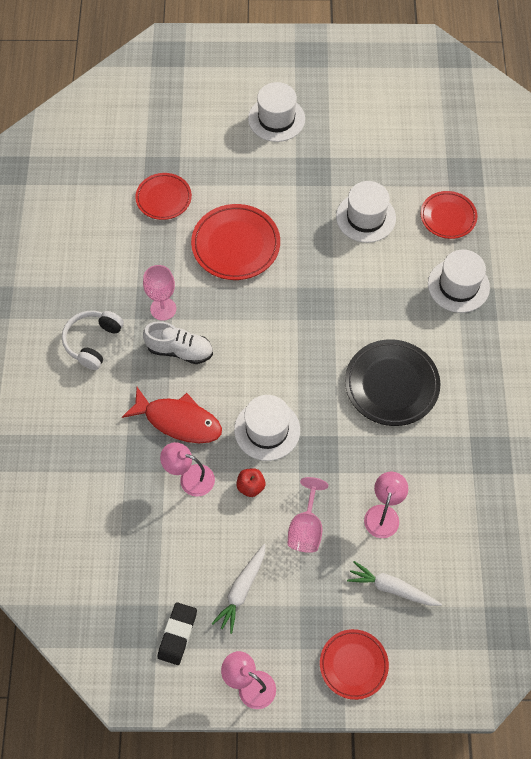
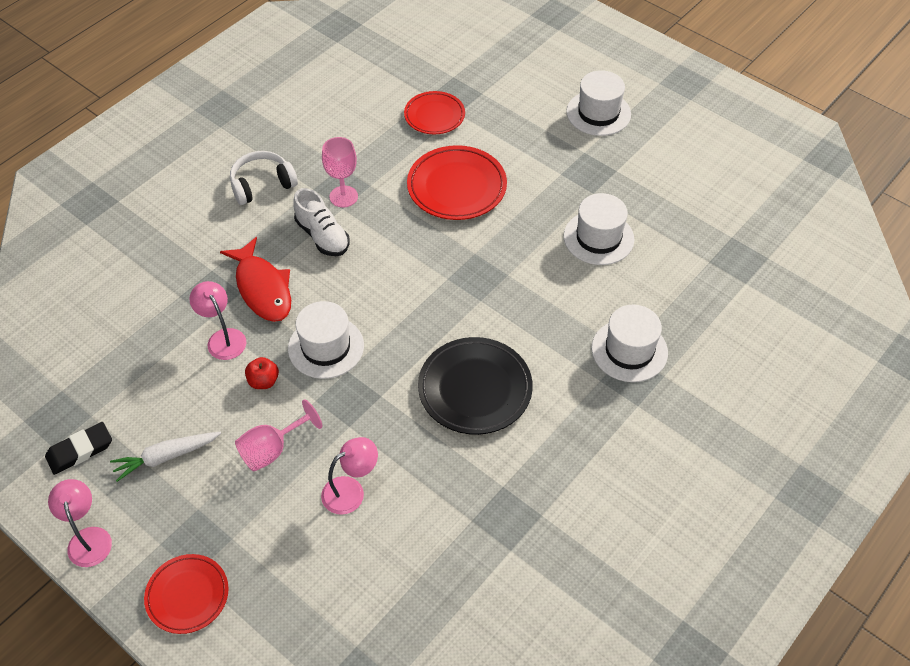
camera: 40 degrees right, 10 degrees down
(391, 588) = (290, 559): white carrot -> none
(448, 217) = (680, 286): red plate -> none

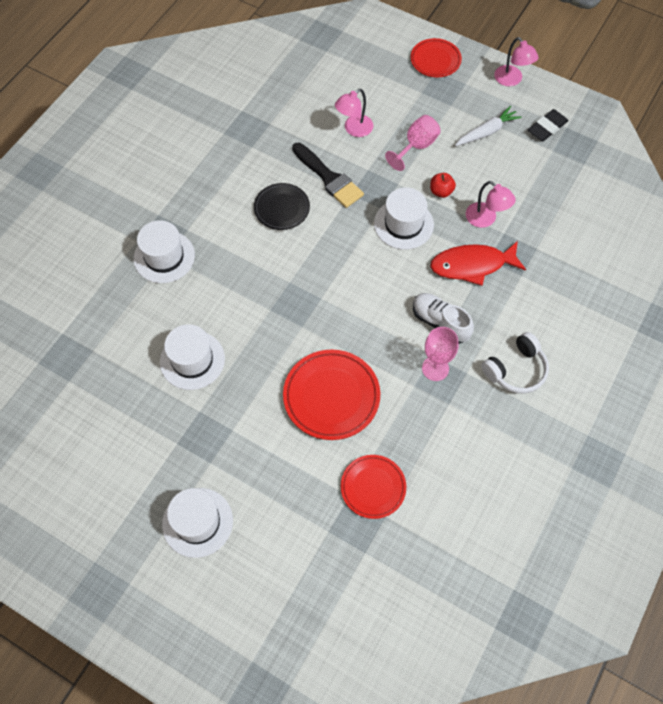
camera: 170 degrees right, 10 degrees up
(262, 288) = (472, 265): red fish -> red fish turned 60 degrees counterclockwise
(404, 422) = (329, 178): none -> black brush
(475, 389) = (282, 208): black plate -> black plate, size x0.65

